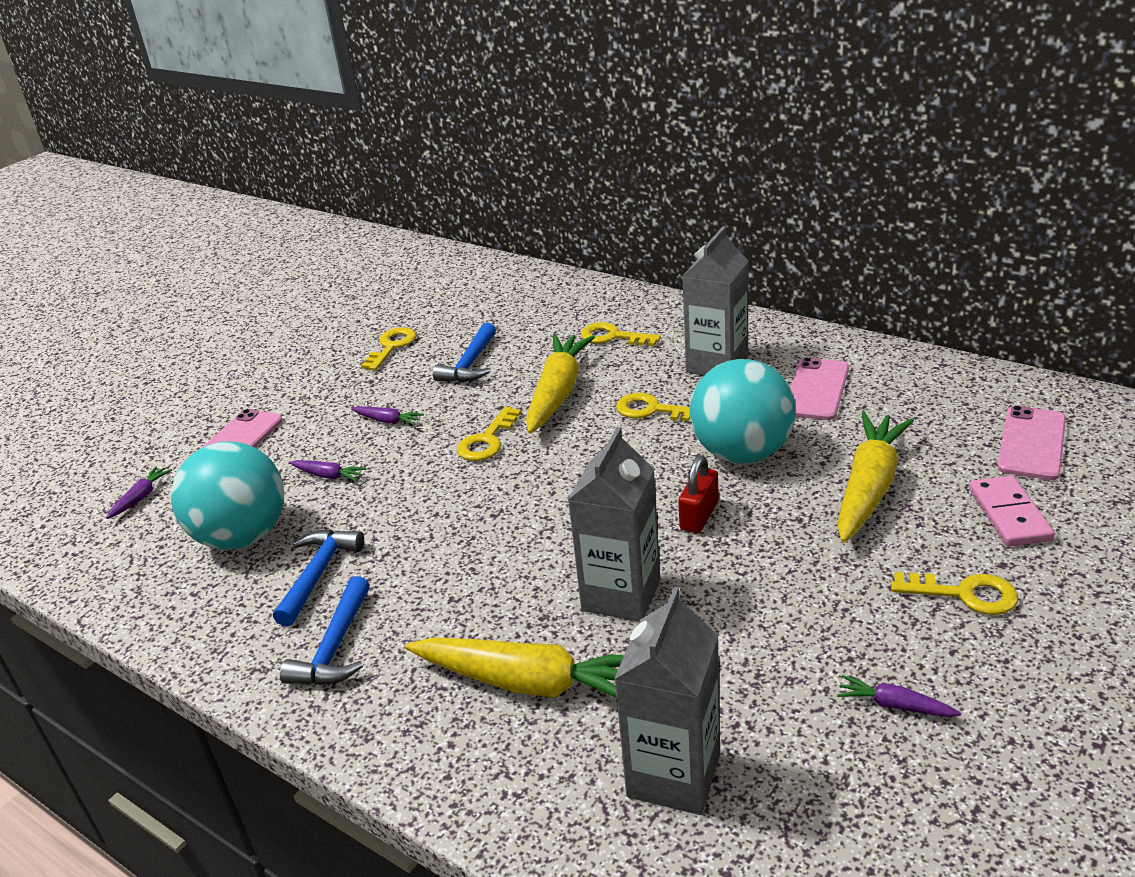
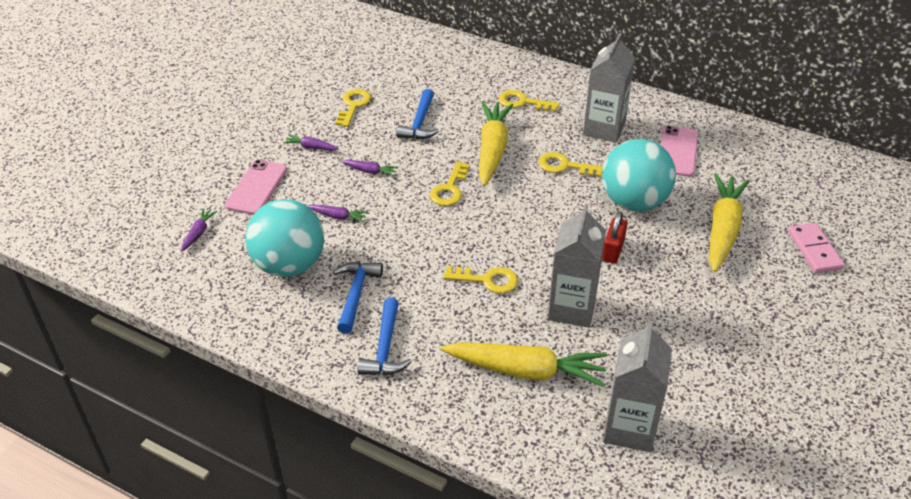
camera: 10 degrees left, 10 degrees up
(895, 705) = (756, 380): purple carrot -> purple carrot (311, 147)
(964, 594) = (791, 306): yellow key -> yellow key (487, 280)
(1031, 443) = (825, 197): pink phone -> none

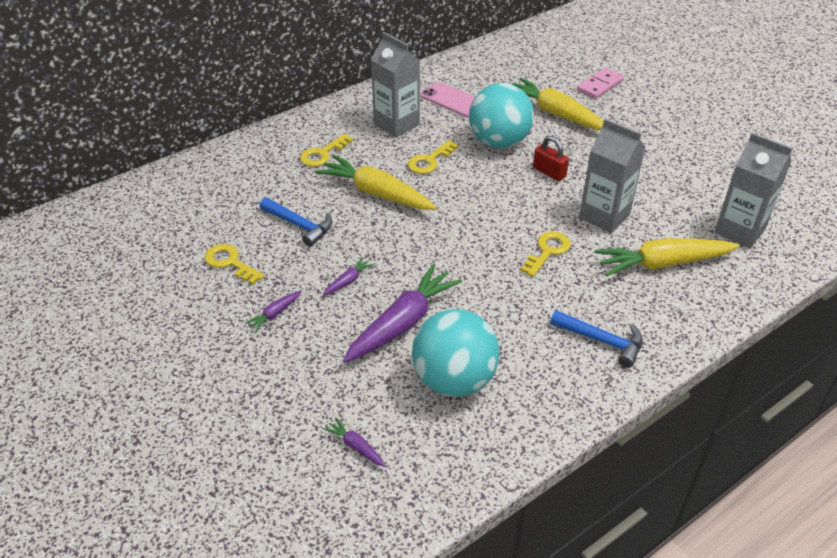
camera: 65 degrees left, 0 degrees up
(256, 187) = (311, 376): pink phone -> none
(338, 216) = (402, 323): purple carrot -> purple carrot, size x2.30
(356, 294) = (522, 341): blue hammer -> none
(449, 189) = (412, 236): yellow key -> none
(526, 371) = (662, 264): yellow carrot -> yellow carrot turned 135 degrees counterclockwise
(814, 250) = (599, 85): pink domino -> pink domino turned 60 degrees counterclockwise

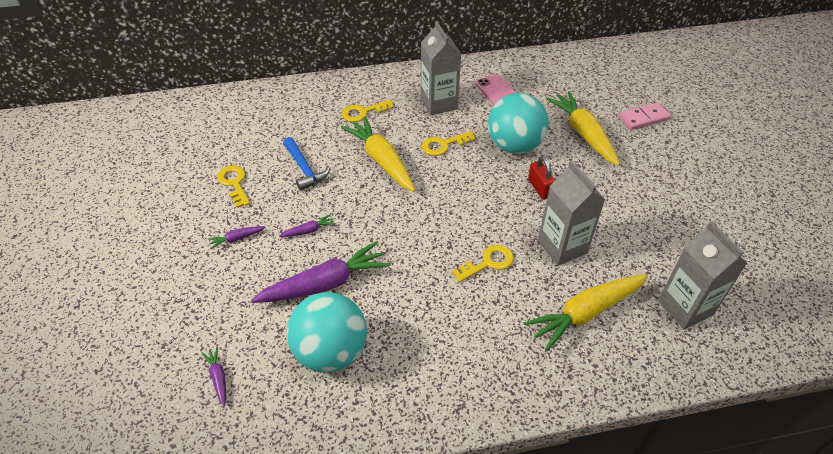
camera: 25 degrees right, 5 degrees up
(602, 341) = (479, 367): blue hammer -> none
(662, 264) = (586, 313): yellow carrot -> yellow carrot turned 45 degrees counterclockwise

